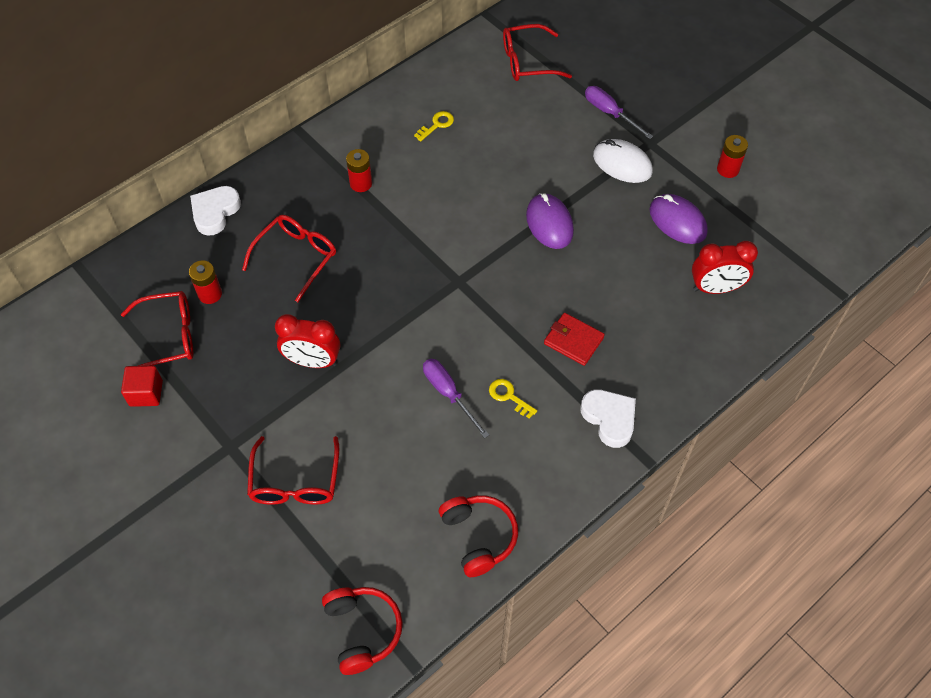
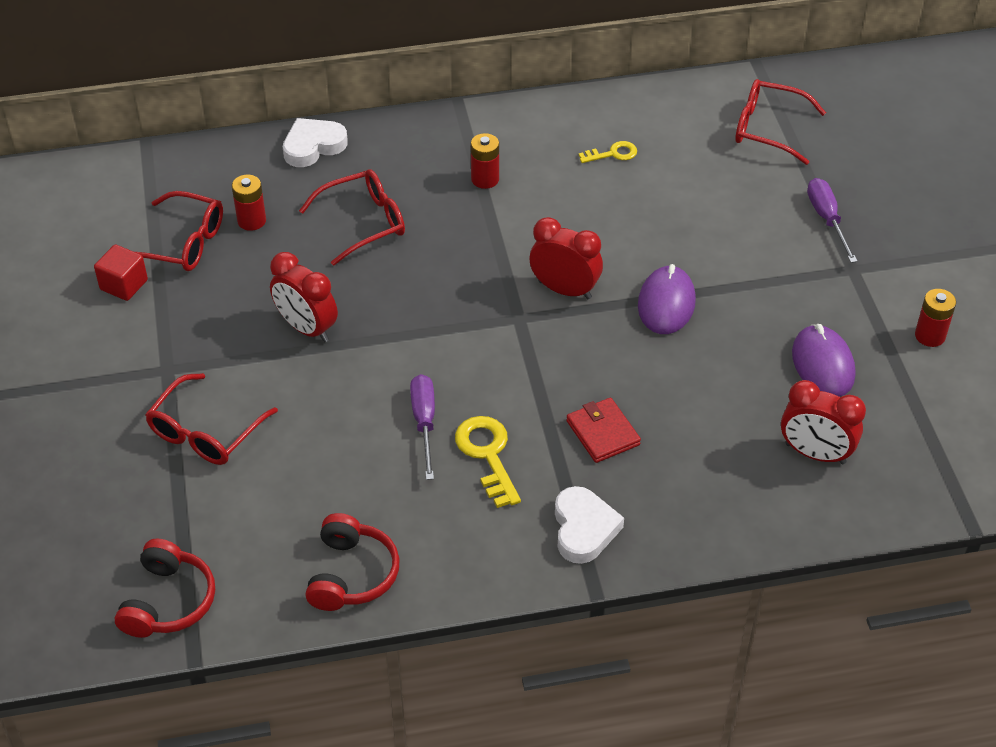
camera: 30 degrees right, 10 degrees down
(475, 244) = (564, 290): none -> red clock
(509, 396) = (487, 455): yellow key -> yellow key, size x1.65
(622, 164) = (801, 277): white mouse -> none

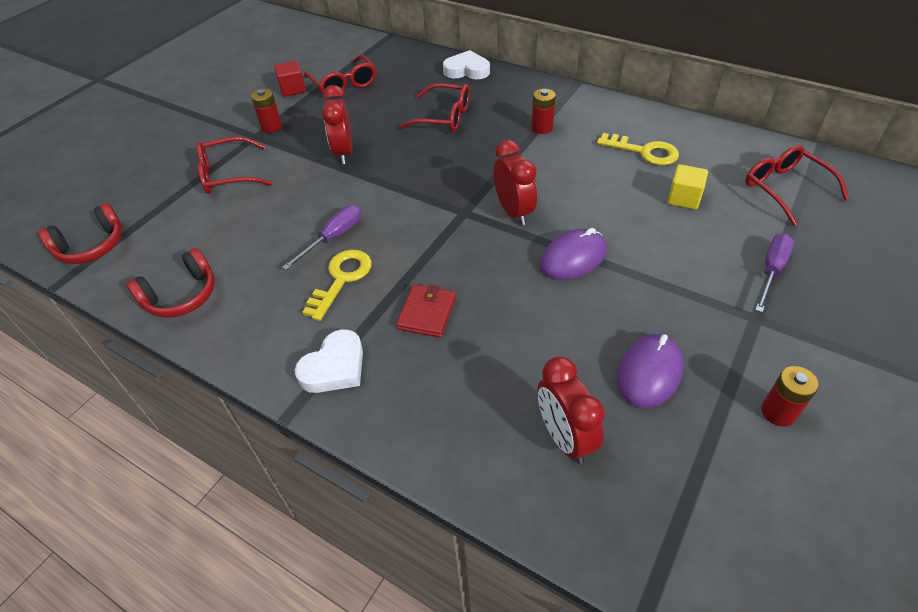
camera: 45 degrees right, 0 degrees up
(251, 221) = (389, 89): red battery -> red battery (271, 127)
(613, 154) = (644, 151): yellow key -> yellow key, size x1.65
(697, 187) = (683, 198): none -> yellow cube

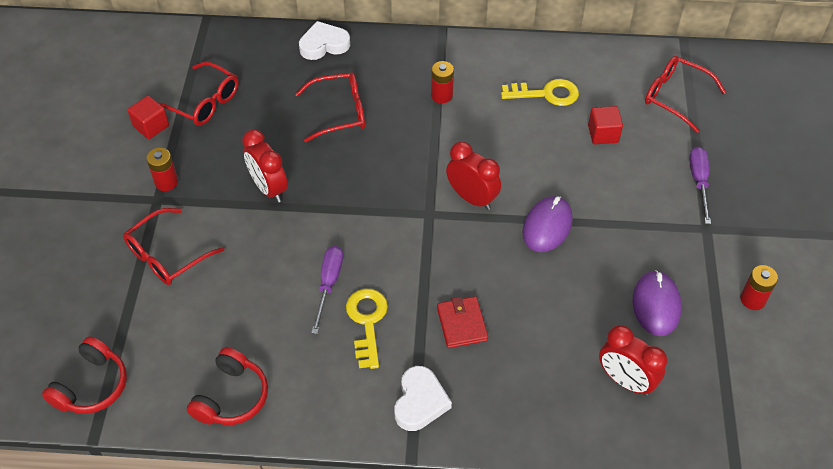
camera: 30 degrees left, 5 degrees up
(683, 198) = (603, 134): yellow cube -> red cube

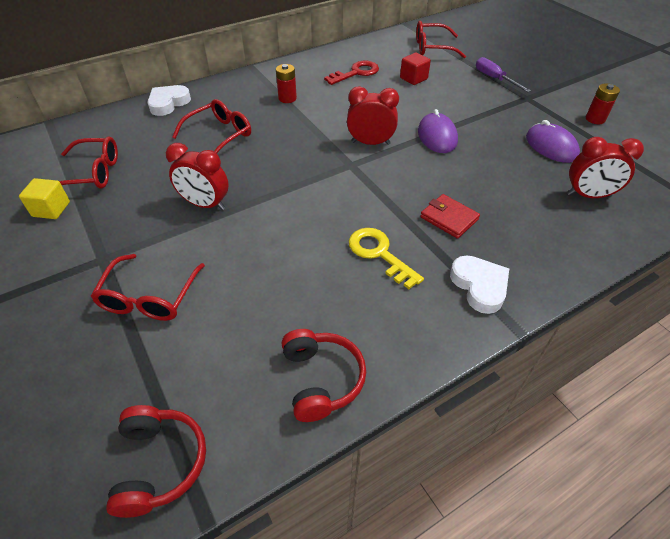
camera: 35 degrees left, 5 degrees down
(151, 126) = (51, 209): red cube -> yellow cube
(166, 182) = (101, 242): red battery -> none
(329, 284) = (321, 244): purple screwdriver -> none
(546, 94) = (356, 73): yellow key -> red key

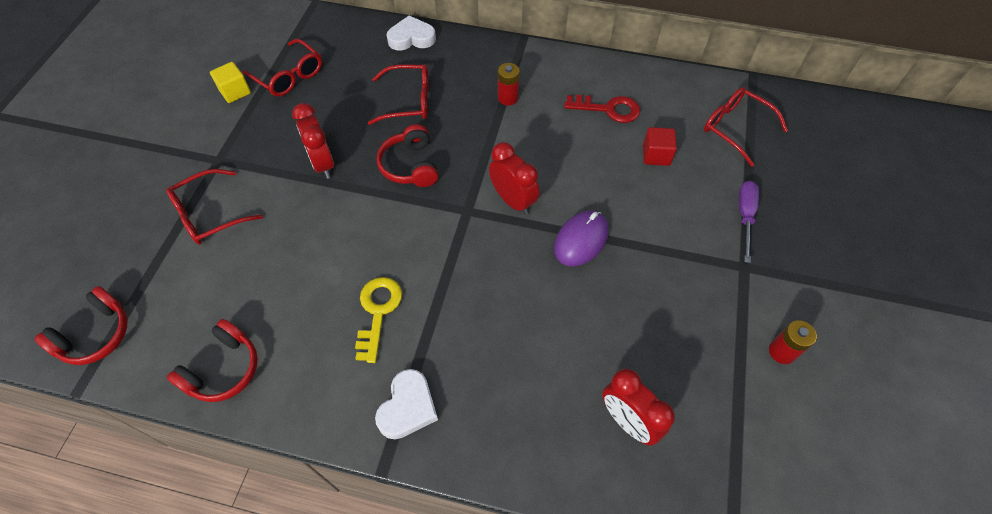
camera: 45 degrees right, 10 degrees up
(275, 166) = (410, 165): none -> red headphones
(449, 218) = (471, 329): red wallet -> none
(551, 146) = (677, 341): purple mouse -> none

